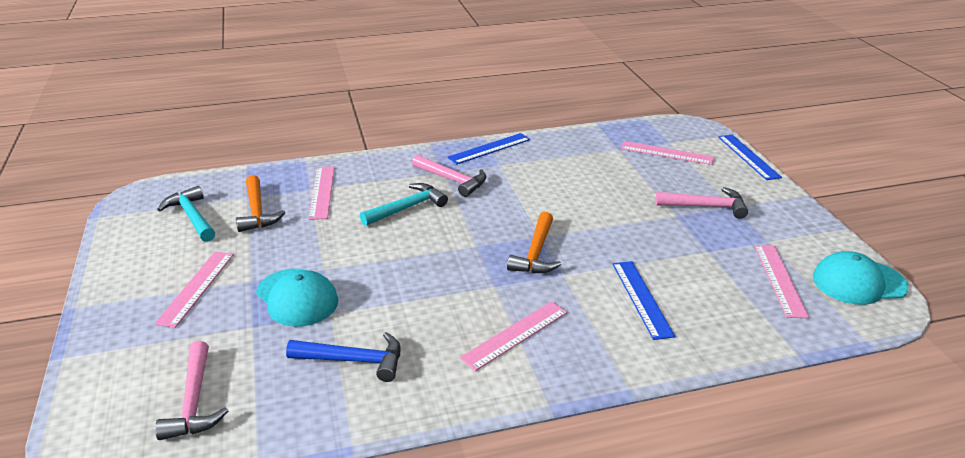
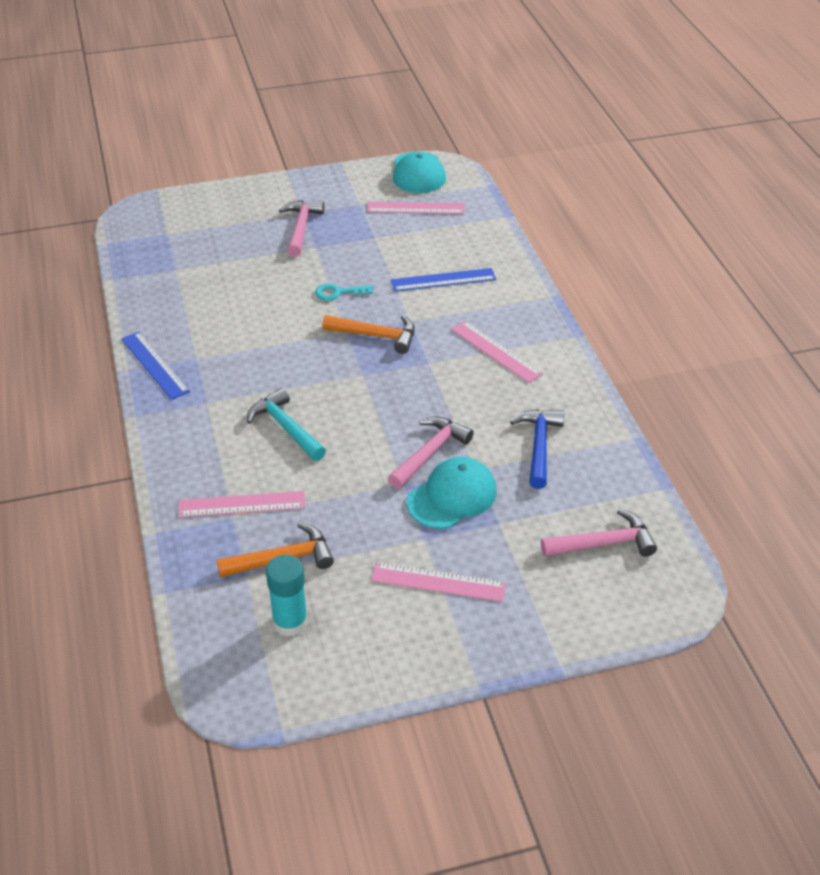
camera: 90 degrees left, 10 degrees up
(192, 217) = (290, 622): turquoise hammer -> turquoise glue stick
(452, 180) = (227, 394): pink hammer -> pink hammer (430, 453)
(602, 230) = (338, 293): none -> turquoise key
(666, 153) = (191, 238): pink ruler -> none
(748, 156) = (208, 189): blue ruler -> none

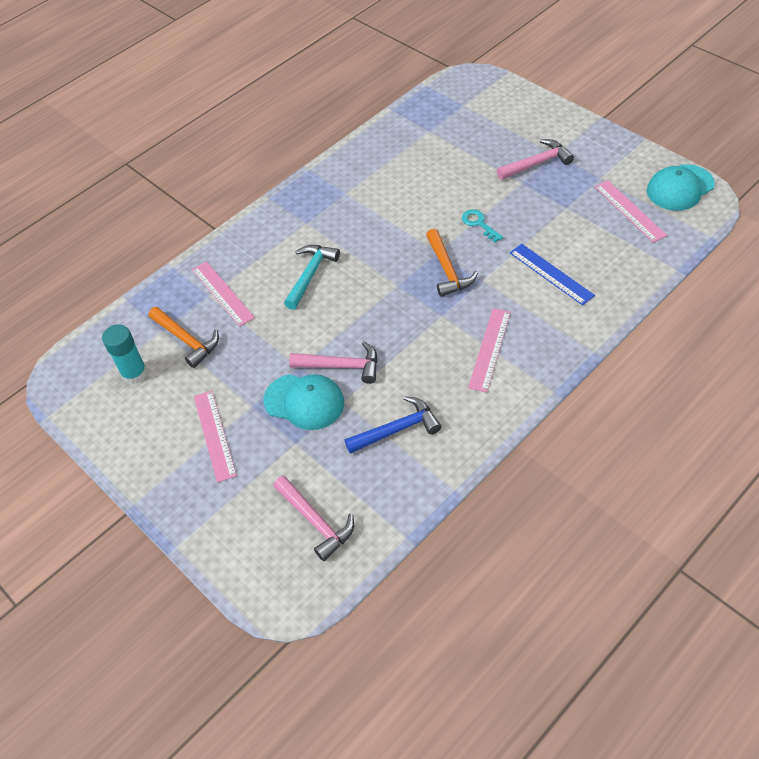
camera: 65 degrees right, 10 degrees up
(154, 365) = (322, 178): blue ruler -> none

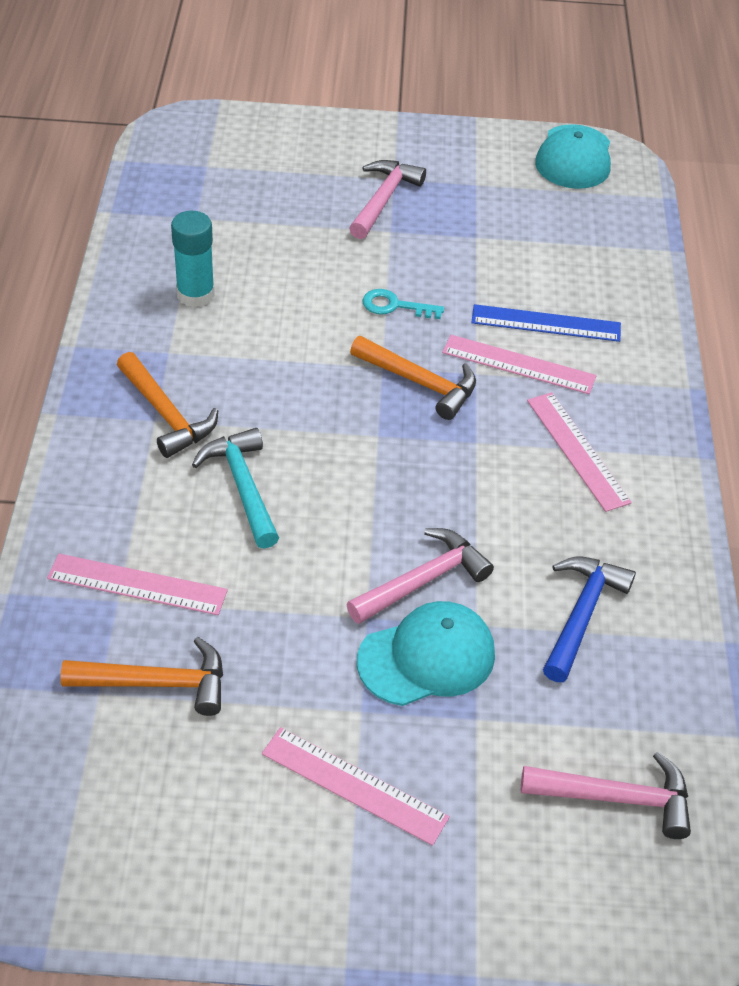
camera: 50 degrees left, 5 degrees down
(134, 373) = (127, 783): turquoise glue stick -> turquoise glue stick (195, 294)
(313, 222) = (166, 414): none -> orange hammer
(629, 210) = (550, 207): pink ruler -> pink ruler (519, 364)

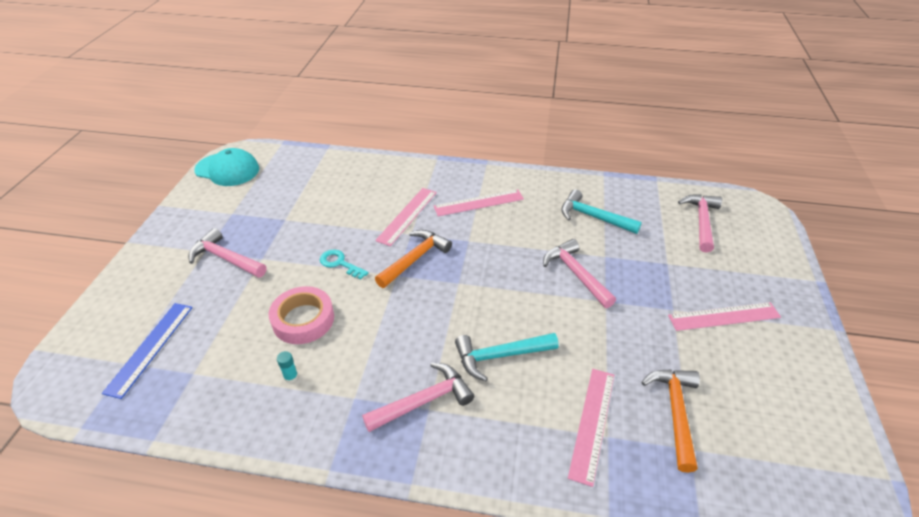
camera: 80 degrees left, 5 degrees down
(166, 414) = (423, 401): orange hammer -> pink hammer
(195, 294) = (291, 377): turquoise glue stick -> turquoise glue stick, size x0.46
(286, 289) = (303, 319): none -> pink tape
(354, 785) = (724, 317): pink ruler -> pink ruler turned 45 degrees clockwise
(395, 306) = (340, 263): turquoise key -> turquoise key turned 105 degrees clockwise
(427, 657) = (630, 278): turquoise cap -> none
(546, 323) = (374, 200): blue ruler -> blue ruler (150, 348)
(581, 615) = (593, 217): blue hammer -> turquoise hammer

